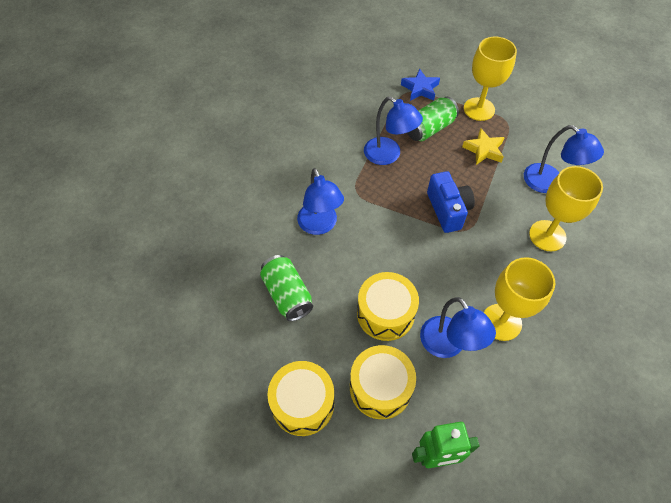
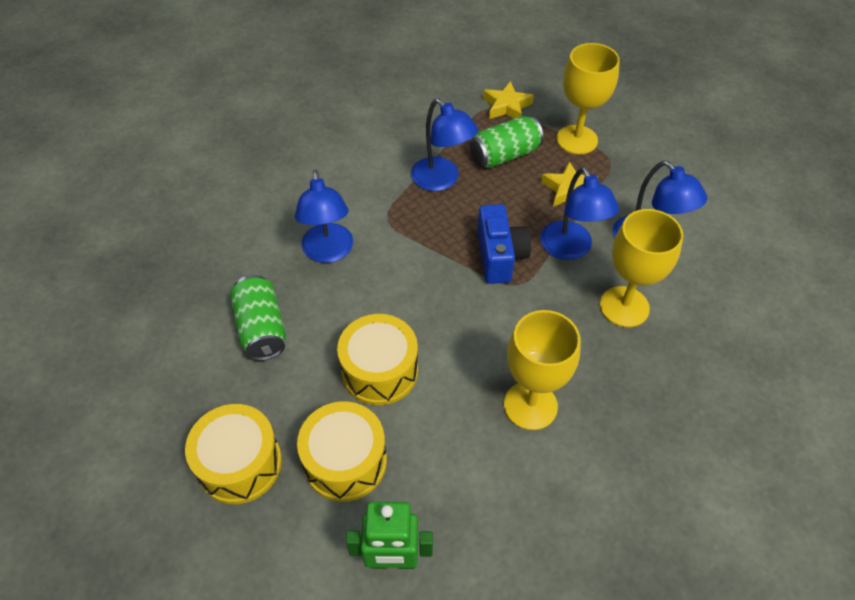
camera: 10 degrees right, 5 degrees down
(420, 89) = (506, 106): blue star -> yellow star
(448, 345) = (450, 423): blue lamp -> blue lamp (570, 249)

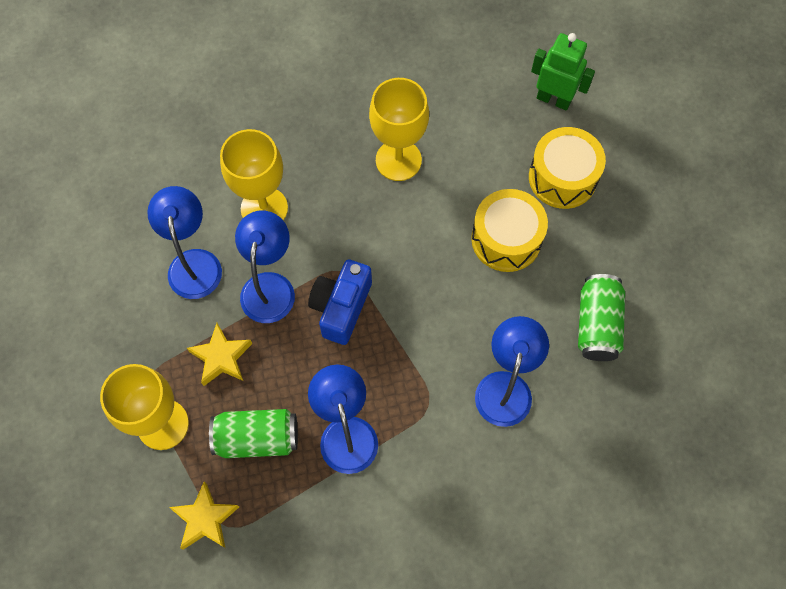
camera: 155 degrees left, 15 degrees up
(240, 464) = (645, 209): yellow drum -> none

